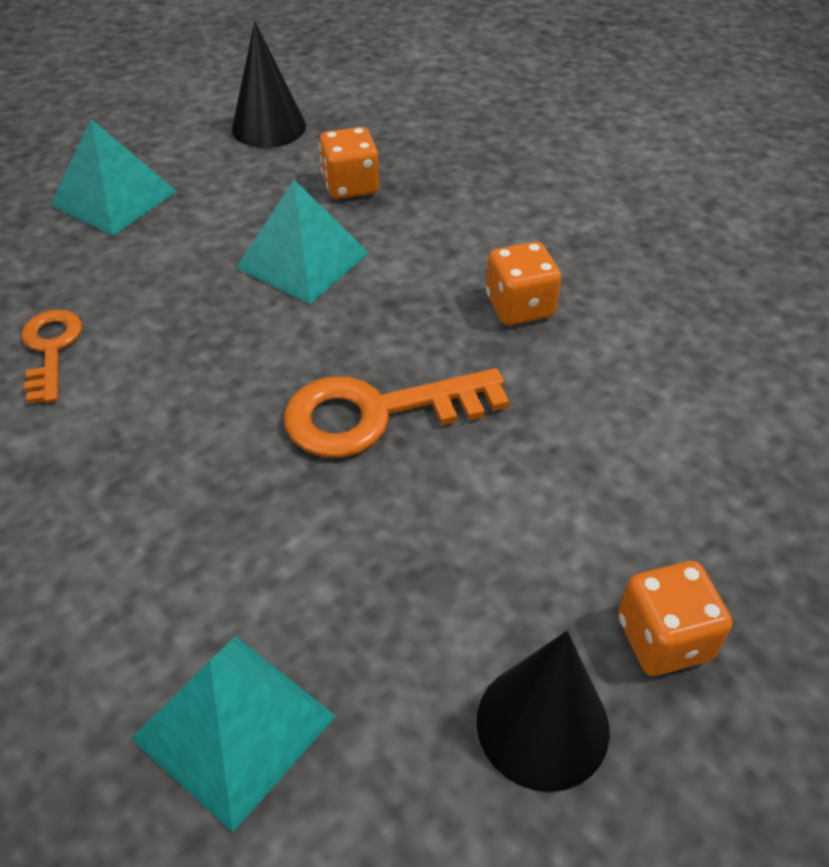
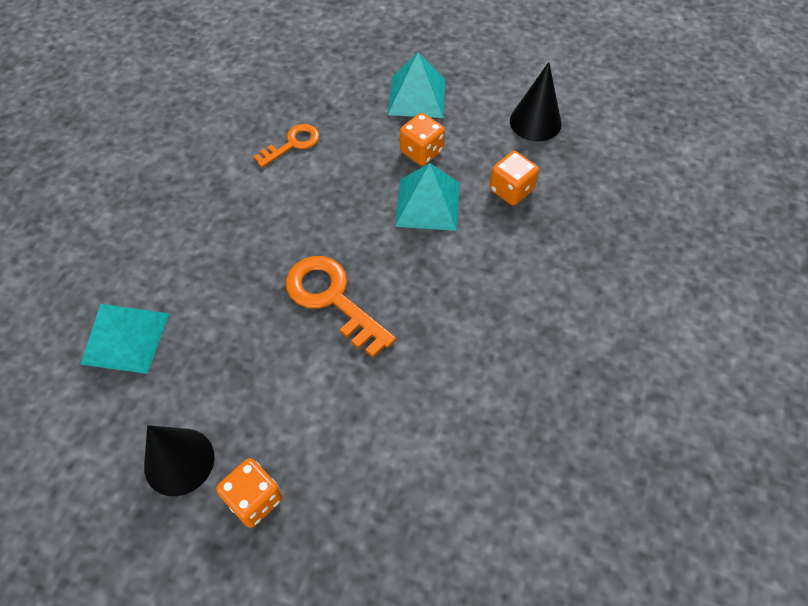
camera: 60 degrees right, 10 degrees up
(519, 307) = (463, 327): orange dice -> orange dice (421, 152)

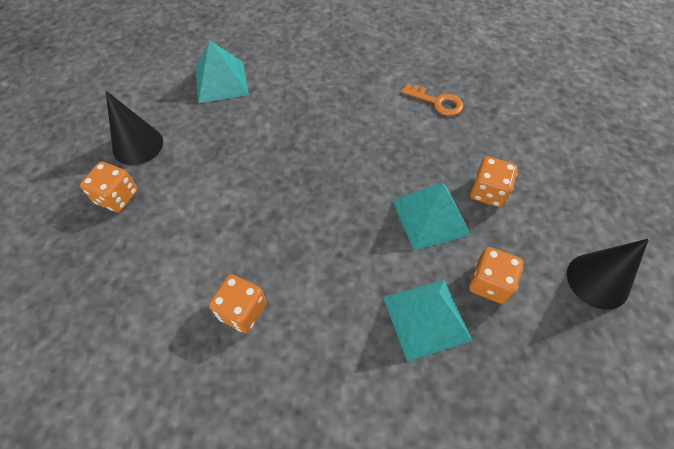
camera: 70 degrees right, 0 degrees up
(332, 299) = (298, 182): orange key -> none
(417, 96) = (552, 167): turquoise pyramid -> turquoise pyramid (426, 318)
(464, 392) = (242, 311): none -> orange dice

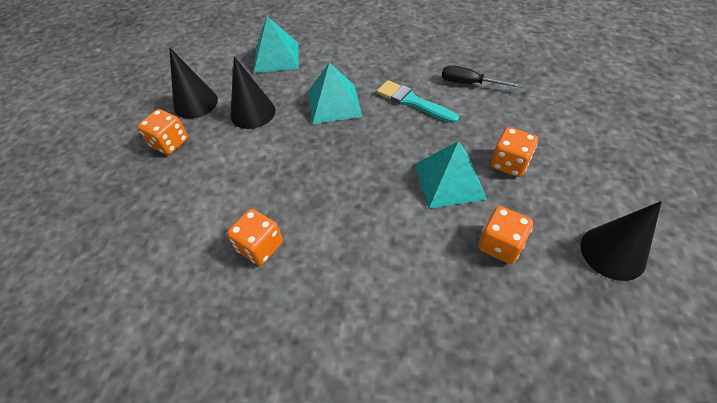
camera: 10 degrees right, 5 degrees down
(206, 152) = (253, 112): none -> black cone
(380, 128) = (412, 102): none -> turquoise brush
(426, 318) = (433, 270): turquoise pyramid -> turquoise pyramid (334, 103)
(437, 102) = (469, 83): orange key -> black screwdriver

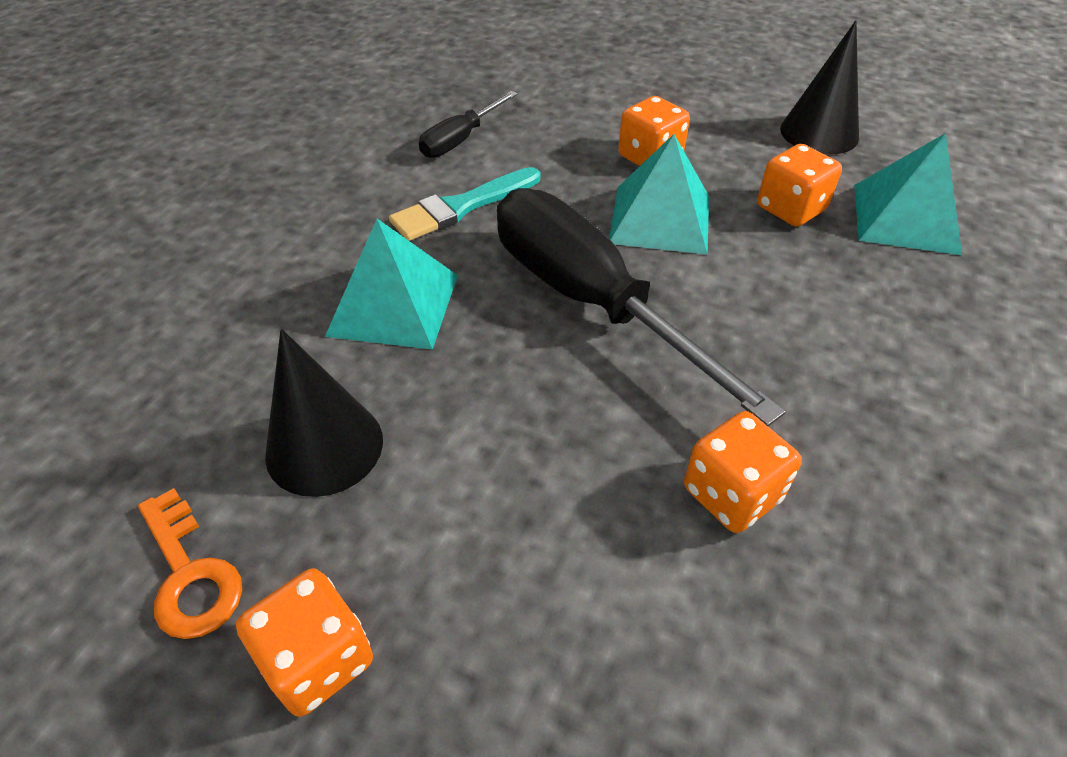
camera: 75 degrees left, 5 degrees down
(195, 103) = (190, 574): black cone -> orange key
(276, 57) = (151, 367): turquoise pyramid -> turquoise pyramid (905, 218)
(365, 168) = (590, 302): none -> black screwdriver

